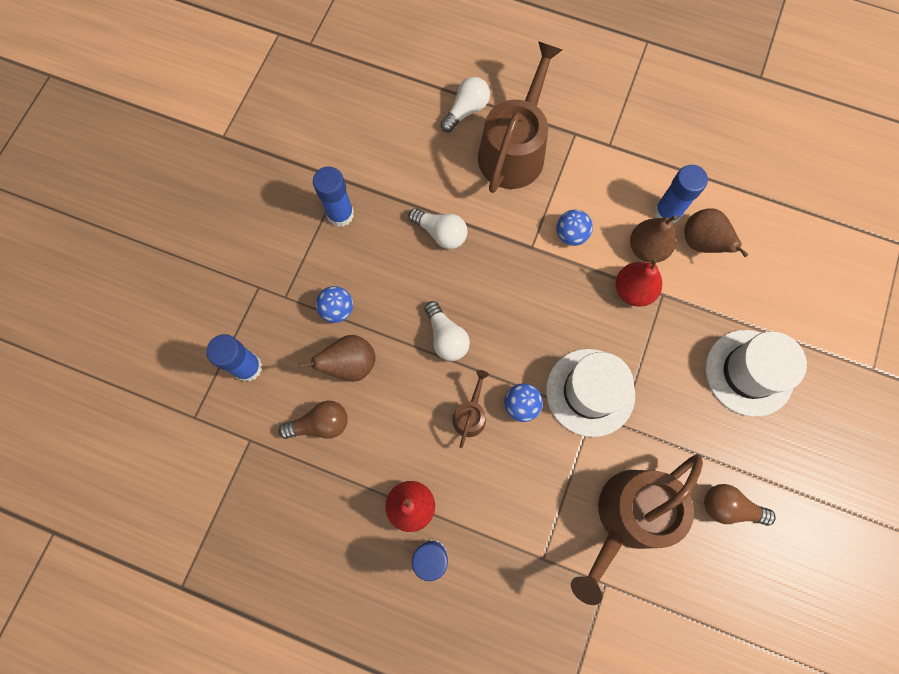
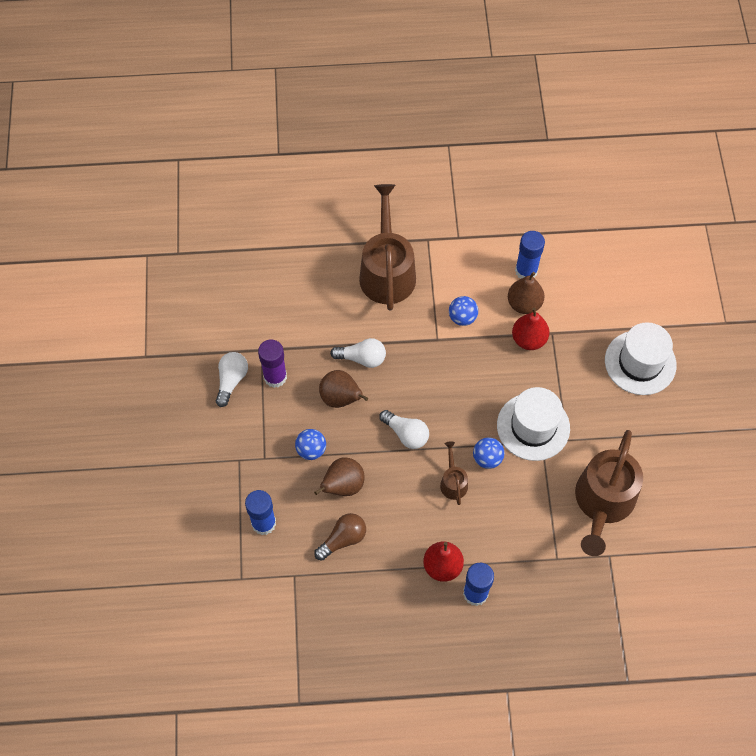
camera: 25 degrees left, 10 degrees down
(340, 214) = (275, 377): blue glue stick -> purple glue stick
(466, 110) = (333, 255): white light bulb -> white light bulb (231, 380)
(701, 243) = (562, 283): brown pear -> brown pear (341, 398)
(729, 507) = (670, 463): brown light bulb -> none

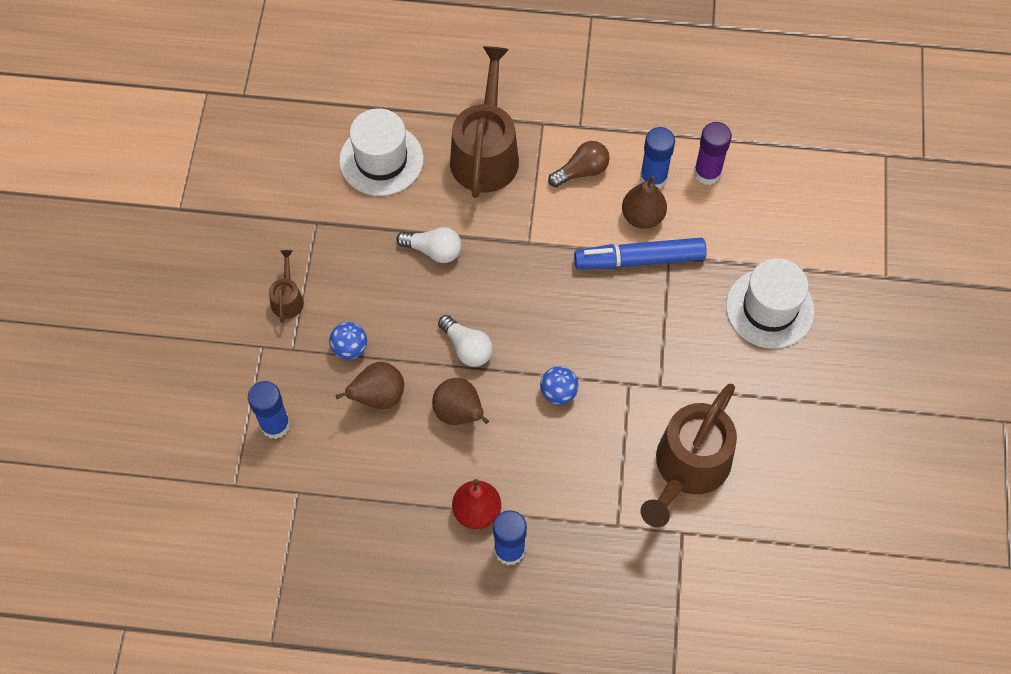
camera: 10 degrees right, 0 degrees up
(231, 380) = (273, 252): white light bulb -> none
(275, 377) = (326, 256): purple glue stick -> purple glue stick (707, 173)
(341, 398) = (398, 293): brown pear -> brown pear (459, 413)
(343, 539) = (364, 459): brown light bulb -> brown light bulb (581, 171)
(453, 482) = (511, 414): brown watering can -> brown watering can (287, 299)
(462, 317) = (564, 221): blue ball -> none
(529, 339) = (639, 259): red pear -> blue marker
(533, 427) = (622, 364): white hat -> white hat (381, 160)

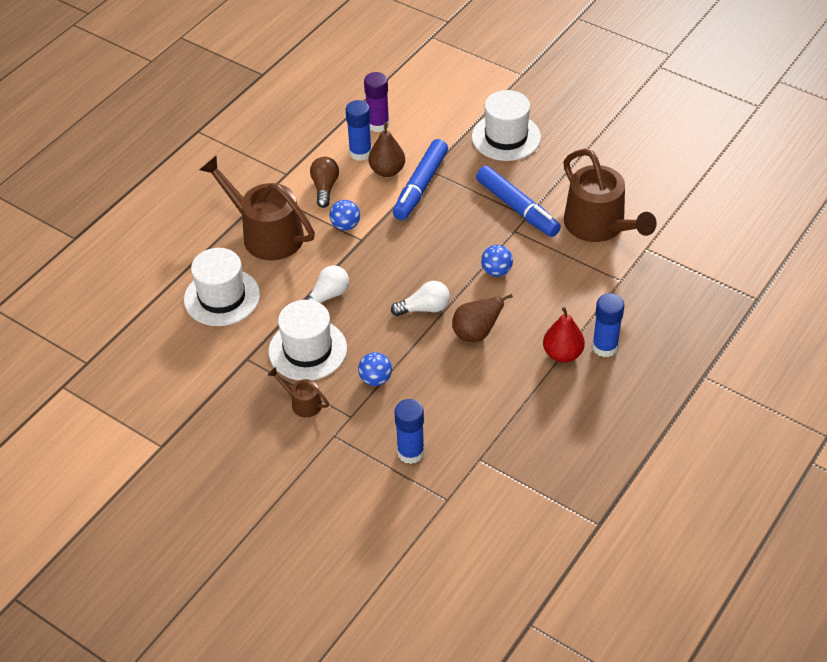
camera: 60 degrees left, 15 degrees down
(355, 269) = (307, 350): none -> white hat
(378, 396) = (429, 377): brown pear -> none
(539, 218) = (345, 225): none -> blue ball
(664, 371) = (517, 208): none -> blue marker

